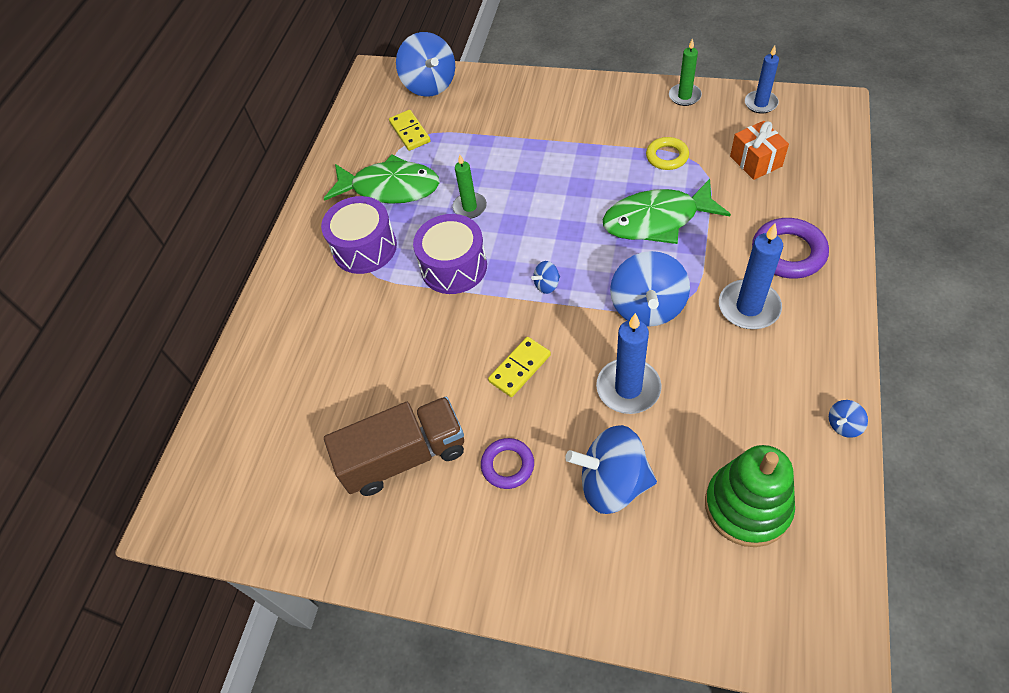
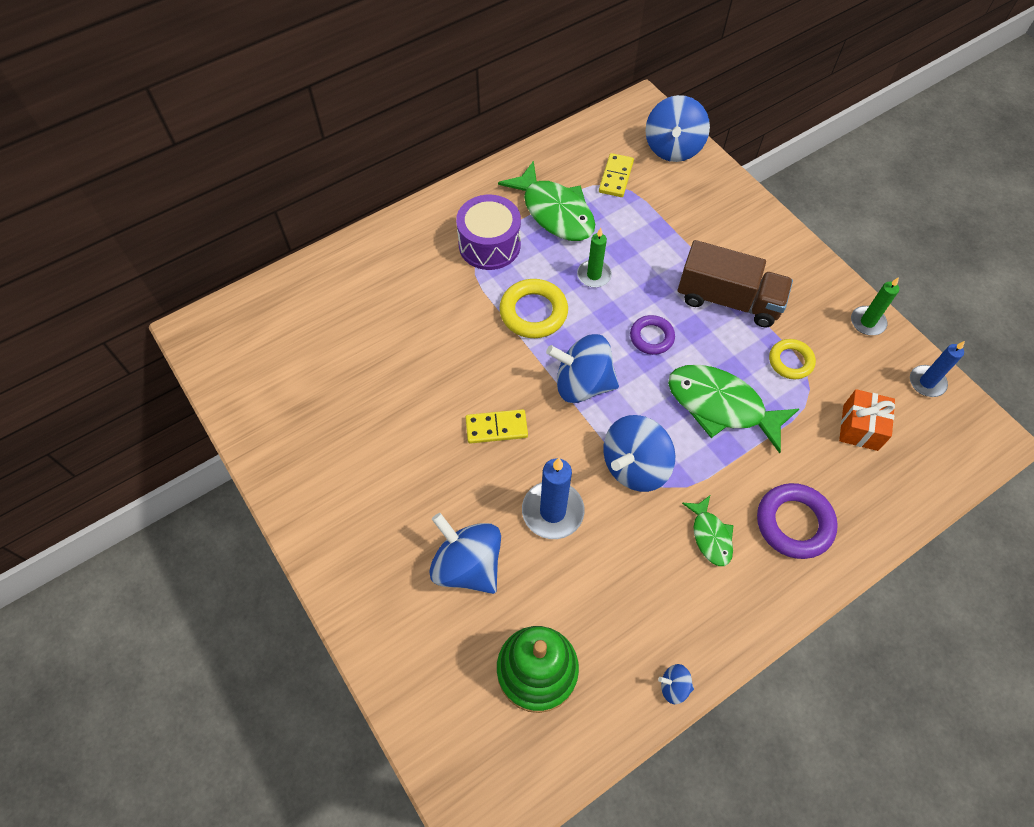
camera: 35 degrees right, 5 degrees up
(404, 456) = (360, 419): brown truck -> brown truck (728, 300)
(454, 267) = (533, 312): purple drum -> yellow ring
(507, 465) = (416, 487): purple ring -> purple ring (651, 337)
(547, 285) = (582, 384): blue spinning top -> blue spinning top, size x2.27
(749, 307) = (710, 536): blue candle -> green fish

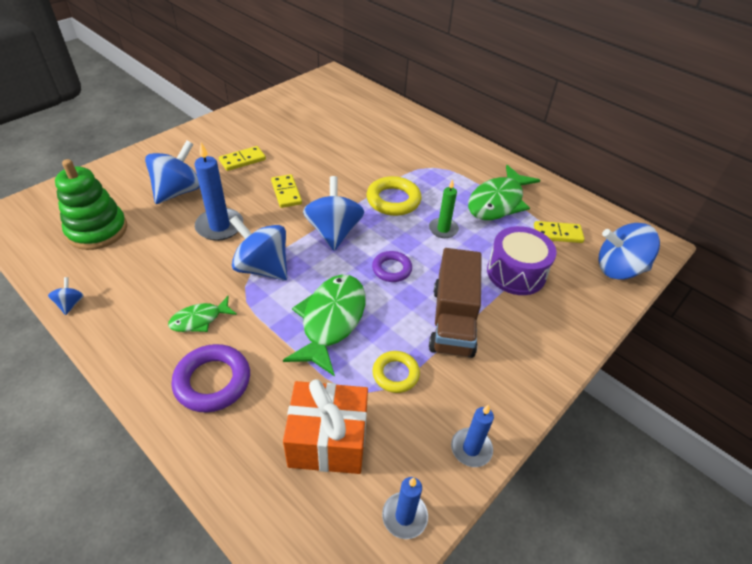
camera: 75 degrees right, 15 degrees down
(409, 477) = (242, 160): none -> yellow domino
(489, 245) = (448, 172): purple drum -> purple drum (516, 273)
(860, 427) = (328, 440): orange gift -> orange gift, size x1.51
(867, 322) = (471, 448): green candle -> blue candle

